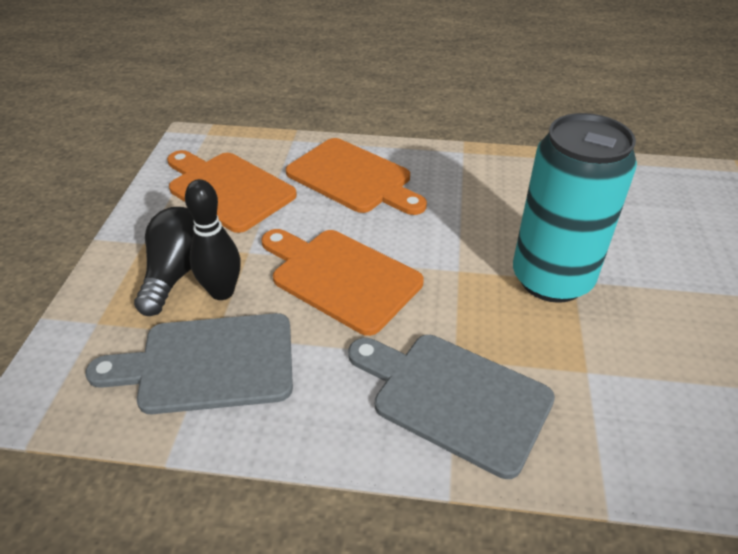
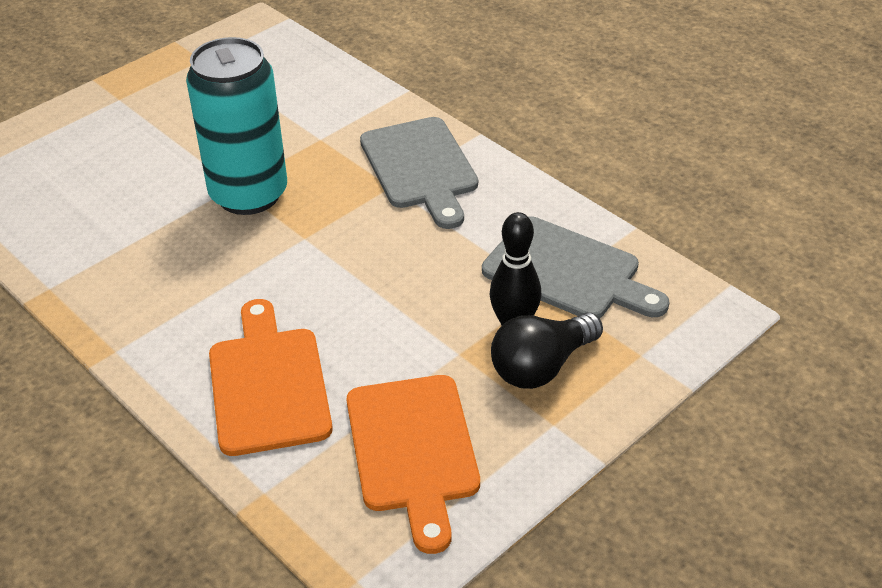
camera: 140 degrees left, 0 degrees up
(341, 277) = (402, 283): orange cutting board -> none

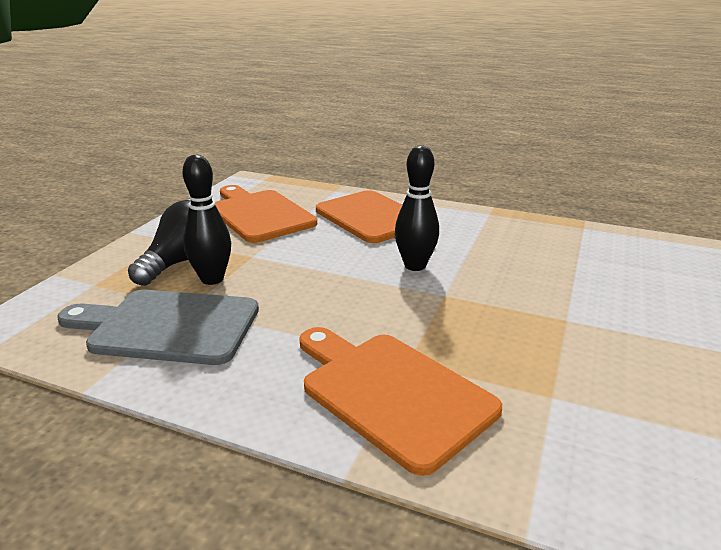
camera: 155 degrees right, 15 degrees down
(249, 194) = (541, 315): turquoise can -> none
(296, 283) = (415, 266): none -> black bowling pin
(420, 168) = (391, 392): grey cutting board -> orange cutting board

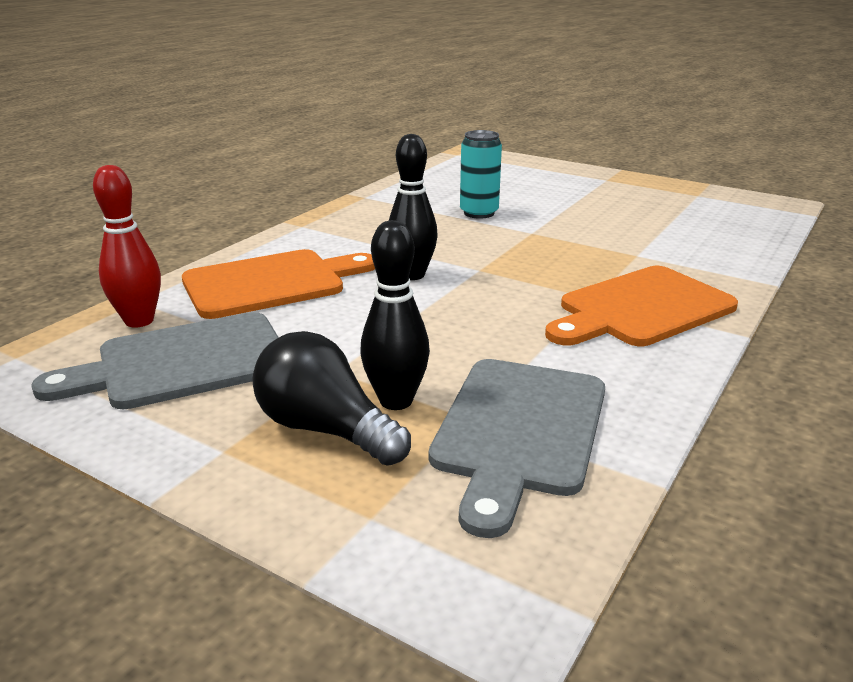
camera: 80 degrees left, 0 degrees up
(259, 214) = (183, 362): orange cutting board -> grey cutting board
(308, 195) = (139, 321): none -> red bowling pin
(597, 285) = (479, 213): none -> turquoise can

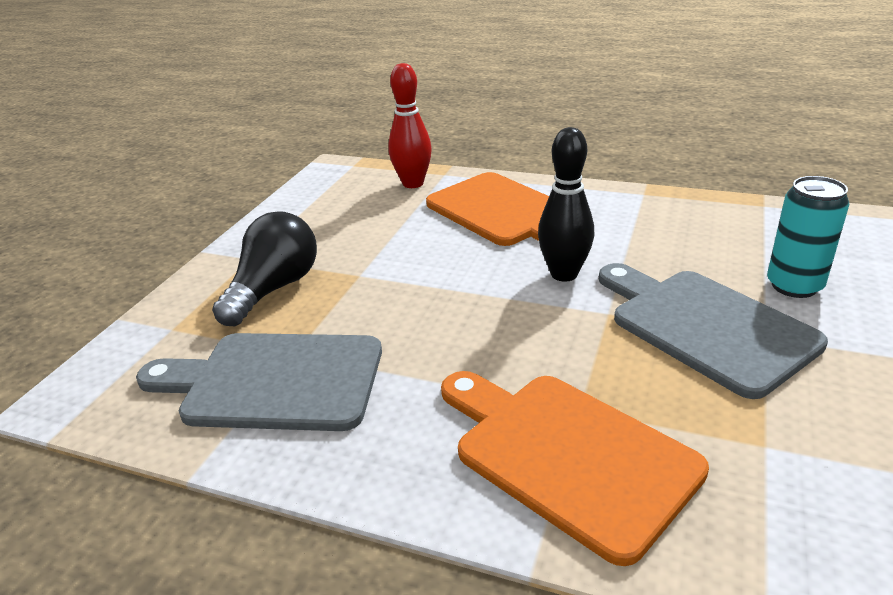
camera: 80 degrees right, 5 degrees up
(183, 362) = (357, 215): grey cutting board -> grey cutting board (705, 326)
(396, 401) = (316, 311): black bowling pin -> none

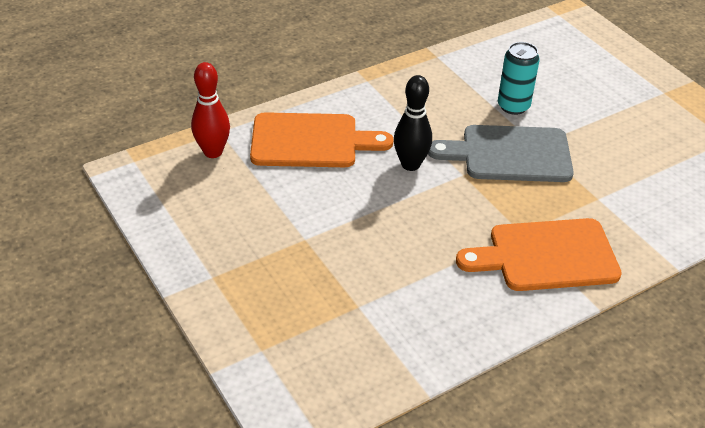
camera: 55 degrees left, 10 degrees up
(274, 289) = (272, 283): black light bulb -> none
(274, 381) = (378, 326): grey cutting board -> none

